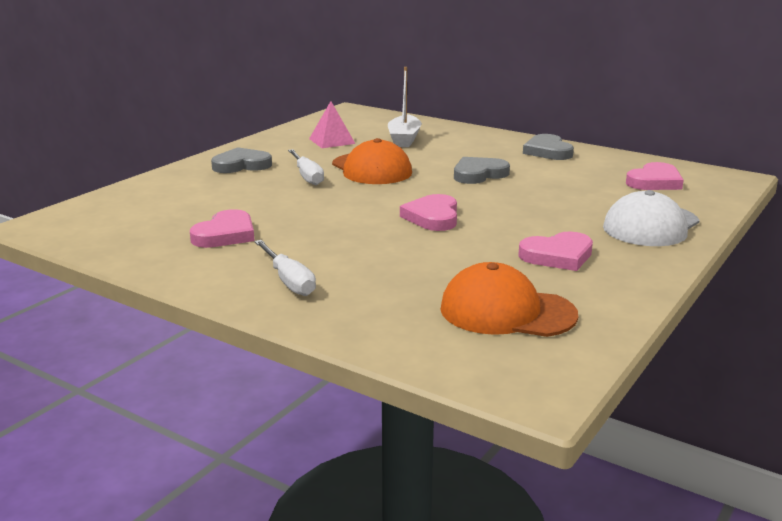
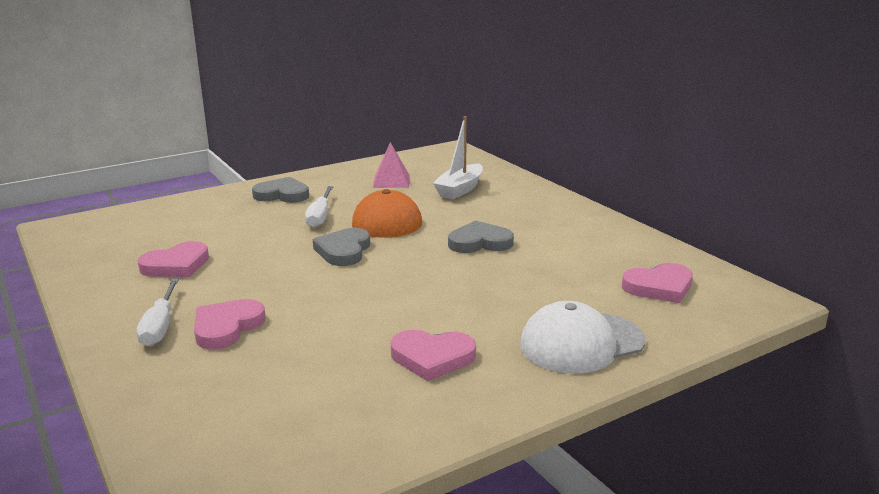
camera: 25 degrees right, 0 degrees up
(433, 217) = (371, 284): pink heart -> pink heart (227, 327)
(507, 311) = (296, 412): orange cap -> none
(548, 151) = (587, 227): grey heart -> grey heart (343, 251)

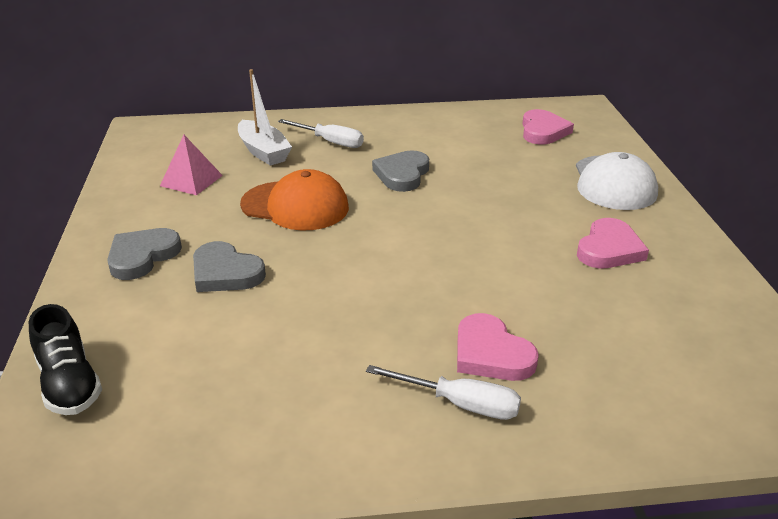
camera: 65 degrees left, 10 degrees up
(144, 214) = (69, 384): none -> black shoe
(176, 265) = (291, 372): pink heart -> none
(320, 216) = (245, 243): white screwdriver -> white screwdriver (330, 142)
(343, 251) = (356, 247): grey heart -> grey heart (225, 273)

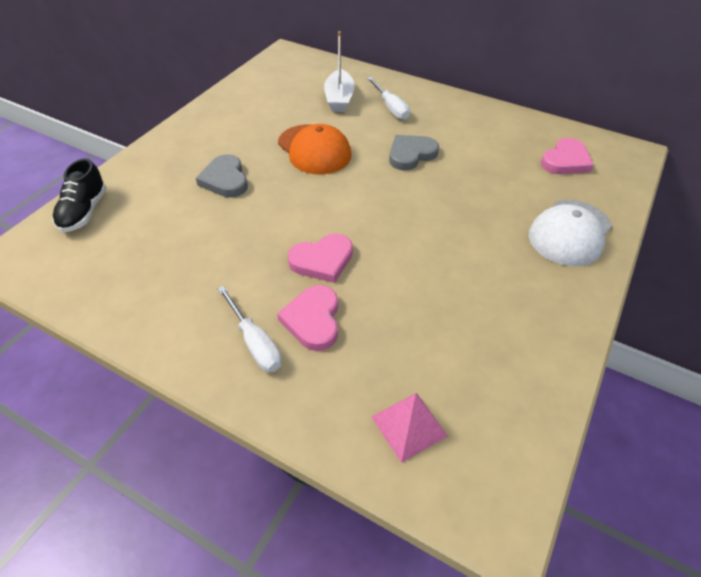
camera: 35 degrees right, 15 degrees up
(142, 256) = (195, 147): grey heart -> none
(191, 180) = (274, 104): pink pyramid -> pink pyramid (409, 426)
(609, 249) = (494, 287): pink heart -> pink heart (322, 260)

